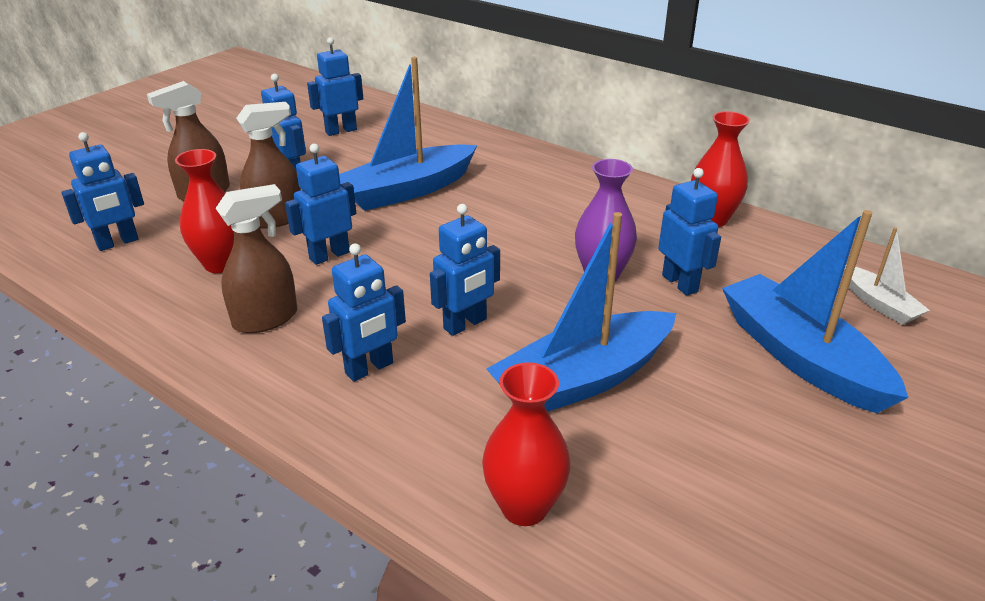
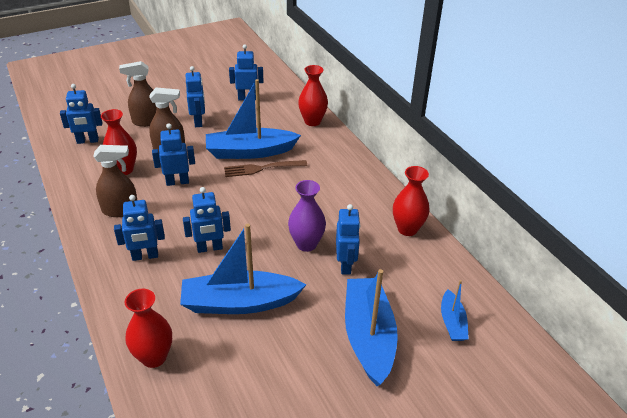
camera: 25 degrees right, 5 degrees up
(446, 205) = (262, 168): none -> brown fork
(462, 136) = (312, 121): none -> red vase
(879, 304) = (452, 322): white boat -> blue boat

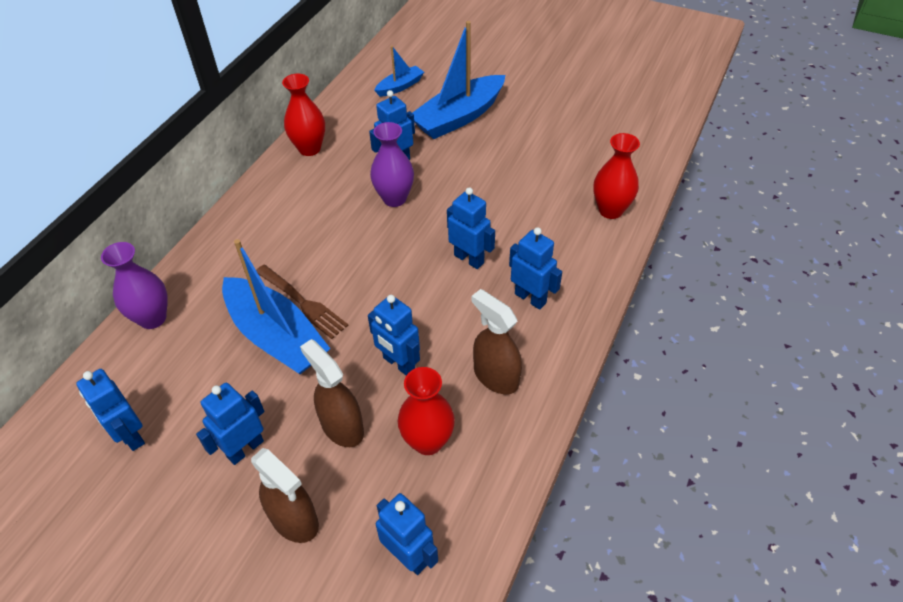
camera: 125 degrees left, 10 degrees up
(239, 303) = (506, 198): blue boat -> none
(312, 121) = (152, 318): red vase -> purple vase

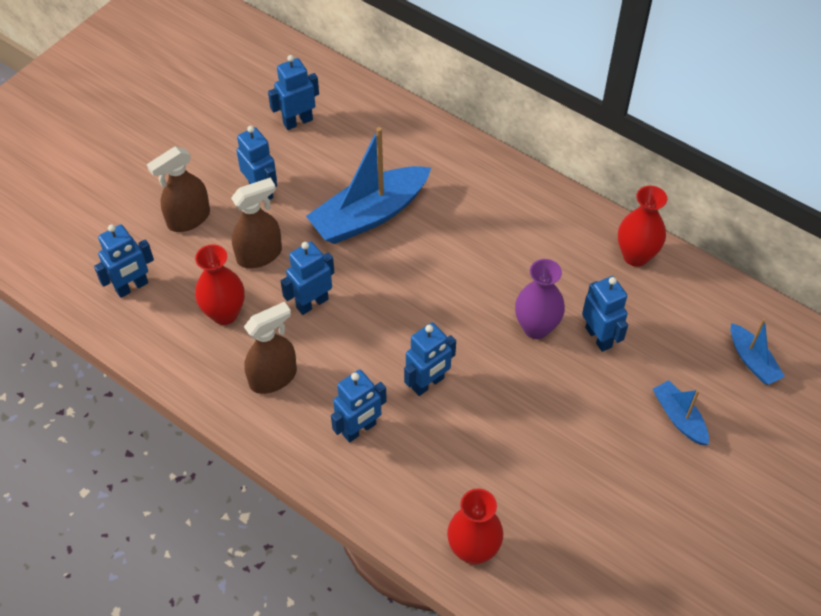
camera: 100 degrees right, 5 degrees up
(152, 318) = (415, 130): purple vase -> none
(302, 302) = (405, 236): brown fork -> none
(459, 117) = (679, 417): blue boat -> blue boat, size x0.51

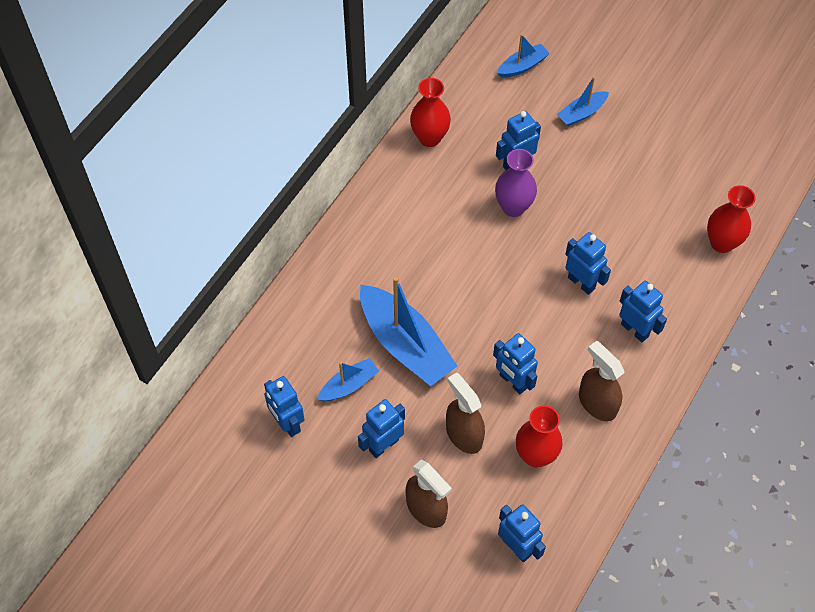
camera: 95 degrees left, 5 degrees up
(330, 168) = (349, 385): none -> blue boat

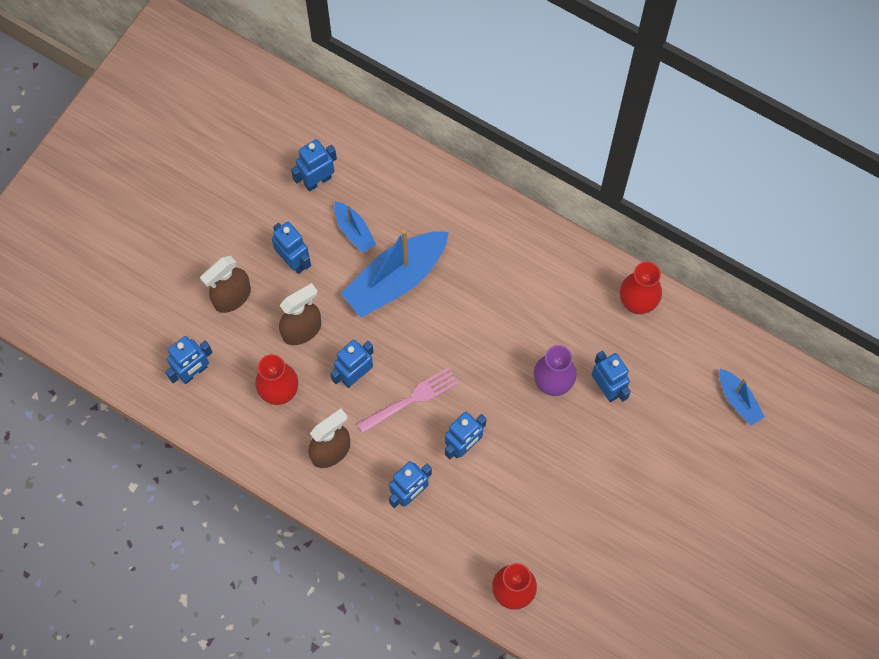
camera: 90 degrees right, 10 degrees up
(537, 329) = (411, 400): none -> pink fork
(581, 113) = (676, 459): blue boat -> none

